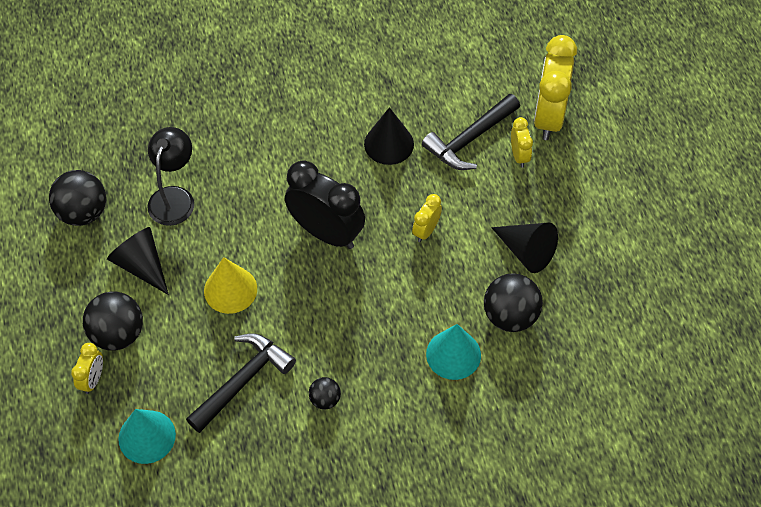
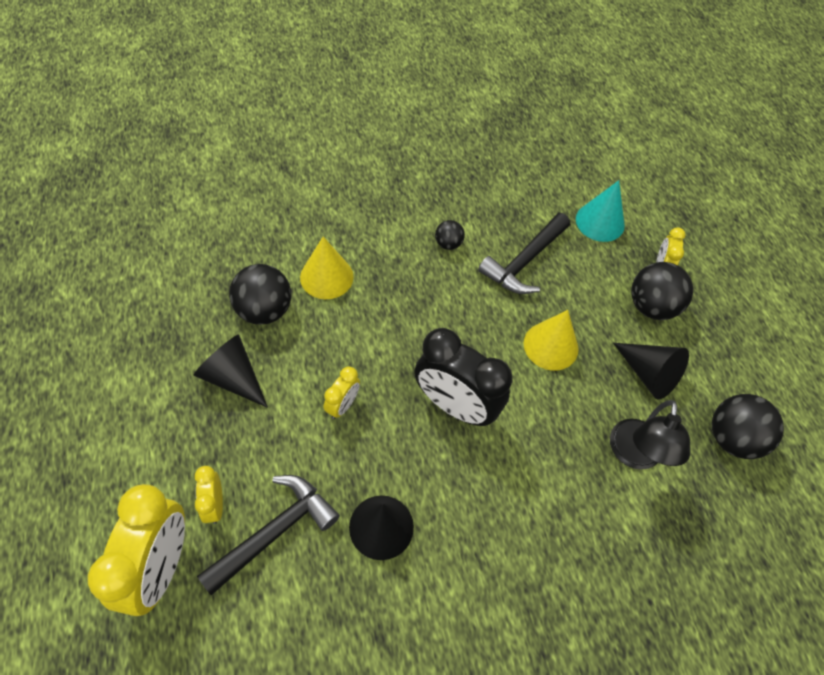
camera: 175 degrees right, 0 degrees up
(453, 354) = (326, 277): turquoise cone -> yellow cone

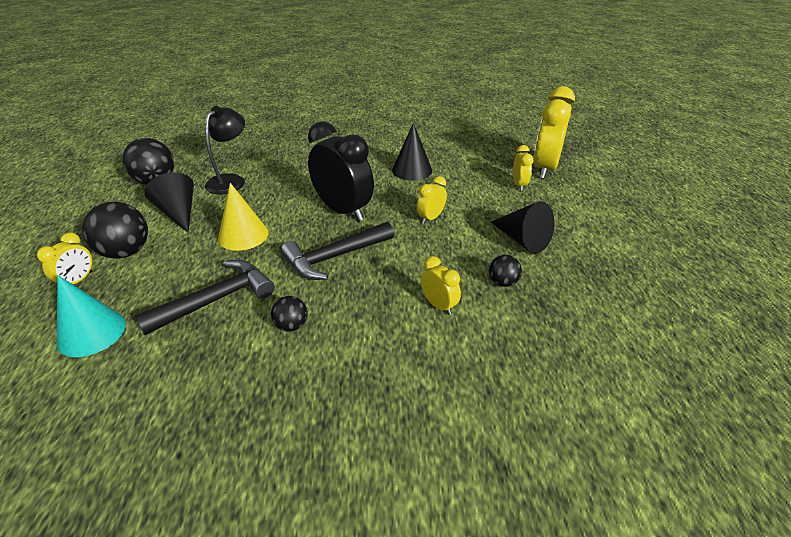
camera: 165 degrees left, 20 degrees down
(264, 310) = (502, 282): black ball -> black ball, size x0.53
(275, 531) = (478, 173): black hammer -> black hammer (334, 257)
(326, 277) = (438, 305): yellow cone -> yellow clock

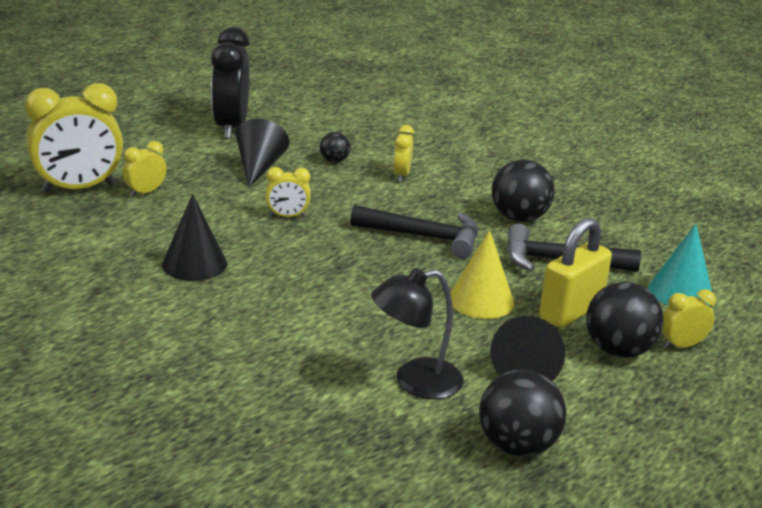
camera: 135 degrees left, 10 degrees down
(177, 261) = (571, 311): none -> yellow padlock
(291, 326) = (519, 218): black ball -> black ball, size x1.87
(343, 211) = (349, 267): black clock -> black clock (231, 127)

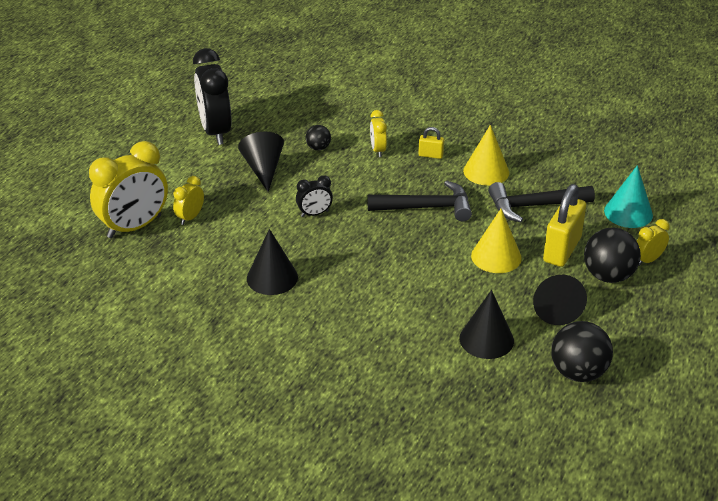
camera: 15 degrees left, 10 degrees up
(287, 216) = (314, 214): yellow clock -> black clock
(415, 382) = (486, 339): black lamp -> black cone
(461, 191) = (430, 155): none -> yellow padlock
(519, 218) = (486, 171): black ball -> yellow cone

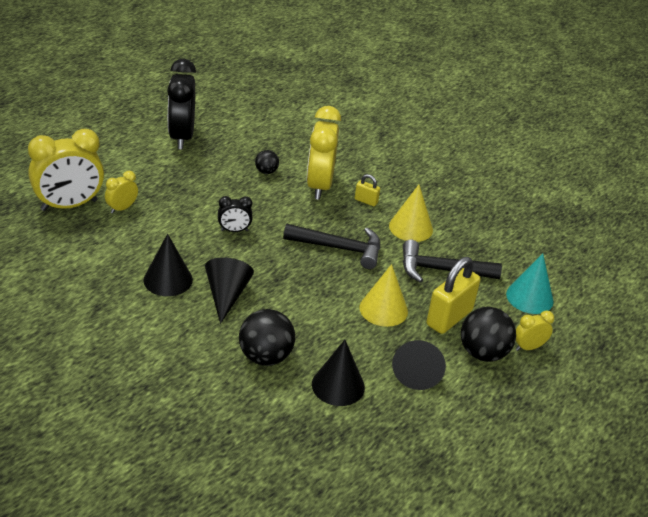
camera: 10 degrees right, 0 degrees up
(263, 169) = (208, 180): black cone -> black cone (226, 295)
(378, 150) = (319, 186): yellow clock -> yellow clock, size x2.07
(578, 372) = (411, 440): black ball -> black ball (265, 357)

